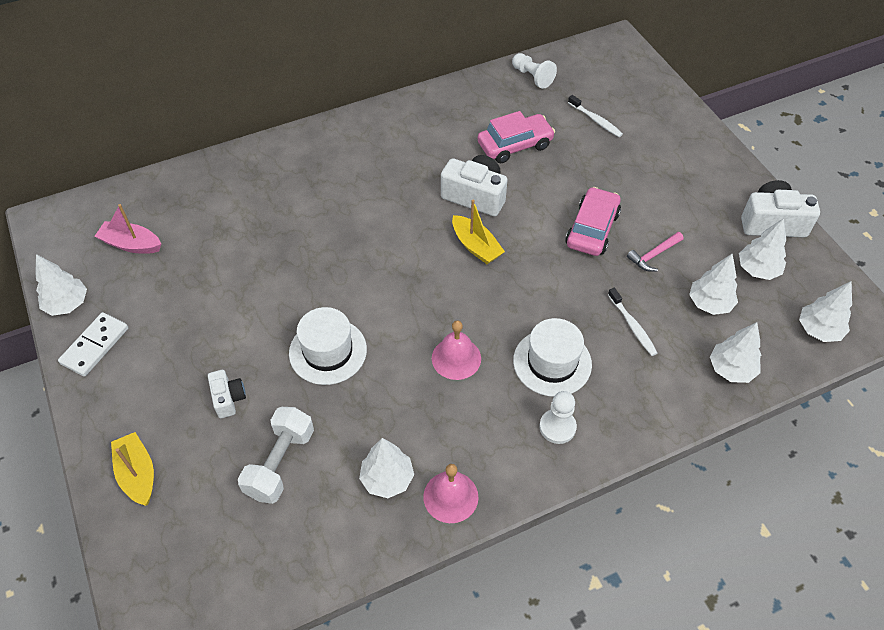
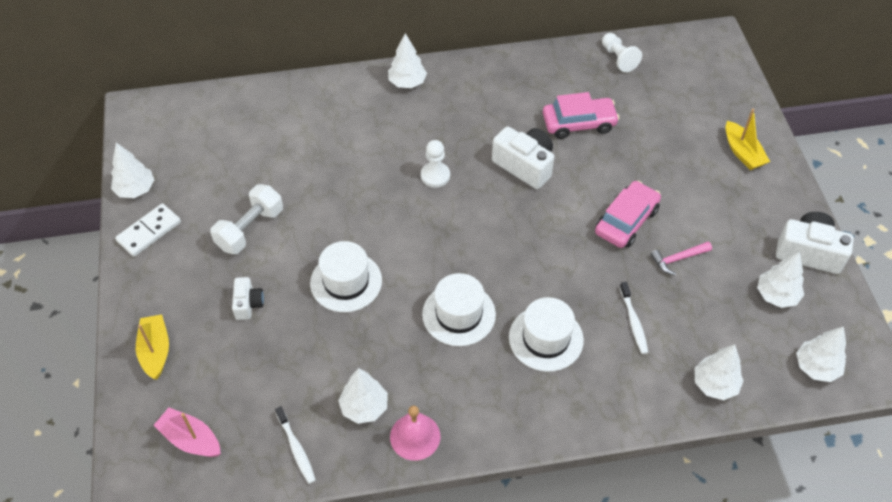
camera: 15 degrees right, 0 degrees up
(131, 244) = (203, 147): pink boat -> pink boat (191, 439)
(280, 463) = (276, 371): white dumbbell -> white dumbbell (250, 229)
(456, 358) = (459, 314): pink bell -> white hat
(476, 246) = (510, 214): yellow boat -> yellow boat (742, 152)
(557, 427) = (531, 398): white pawn -> white pawn (435, 176)
(596, 120) = (666, 114): white toothbrush -> white toothbrush (296, 449)
(709, 303) = (716, 317): white tree -> white tree (407, 82)

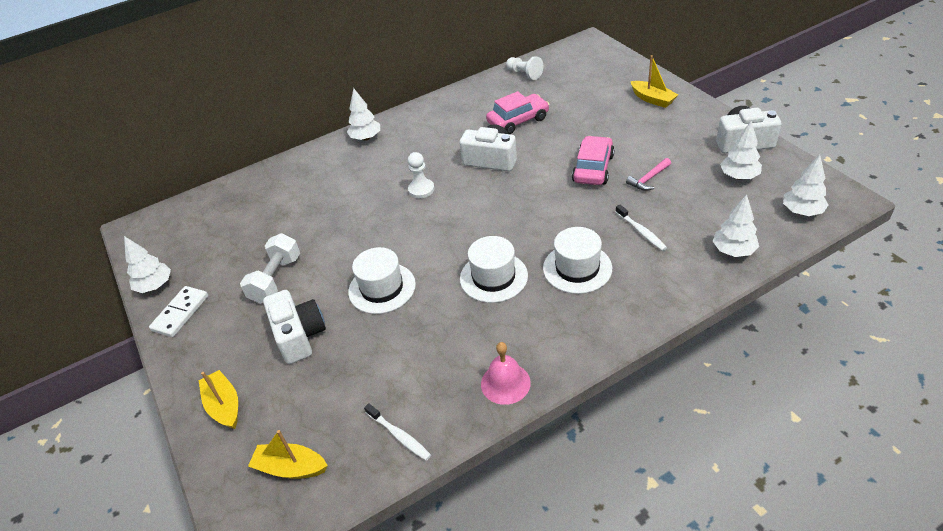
camera: 15 degrees left, 10 degrees down
(191, 439) = (290, 468): pink boat -> yellow boat
(248, 304) = (299, 336): white camera -> white camera, size x1.76
(364, 407) = (447, 377): white tree -> none

